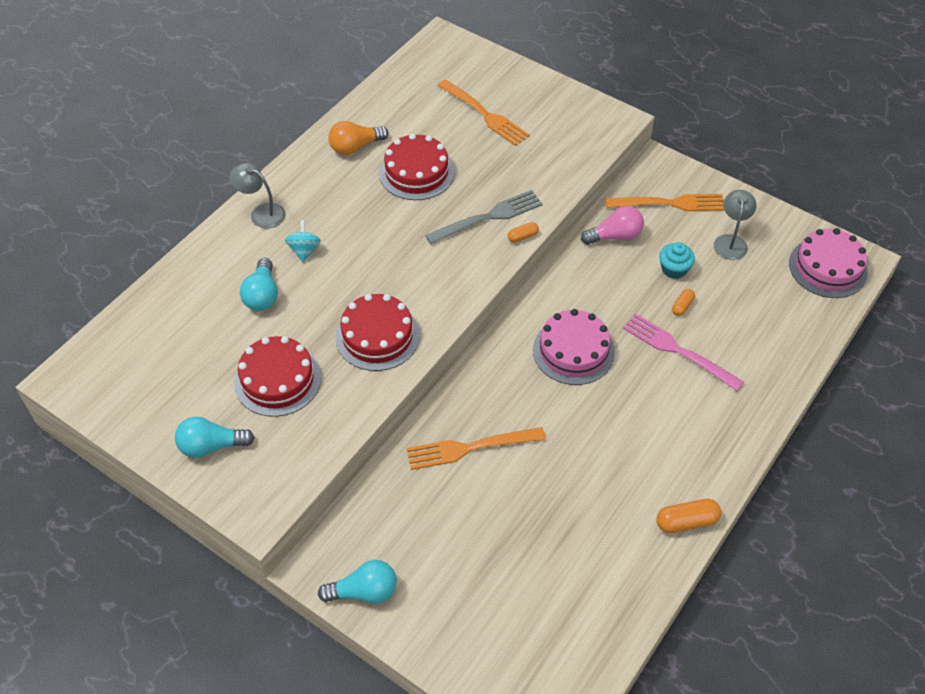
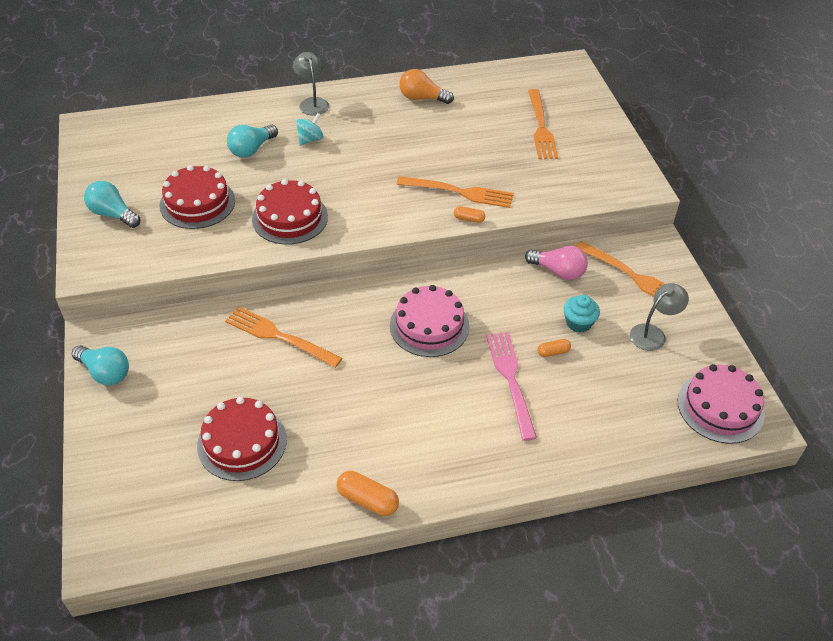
camera: 40 degrees right, 5 degrees down
(416, 172) = (444, 136): red cake -> red cake (242, 442)
(488, 217) = (459, 192): grey fork -> orange fork

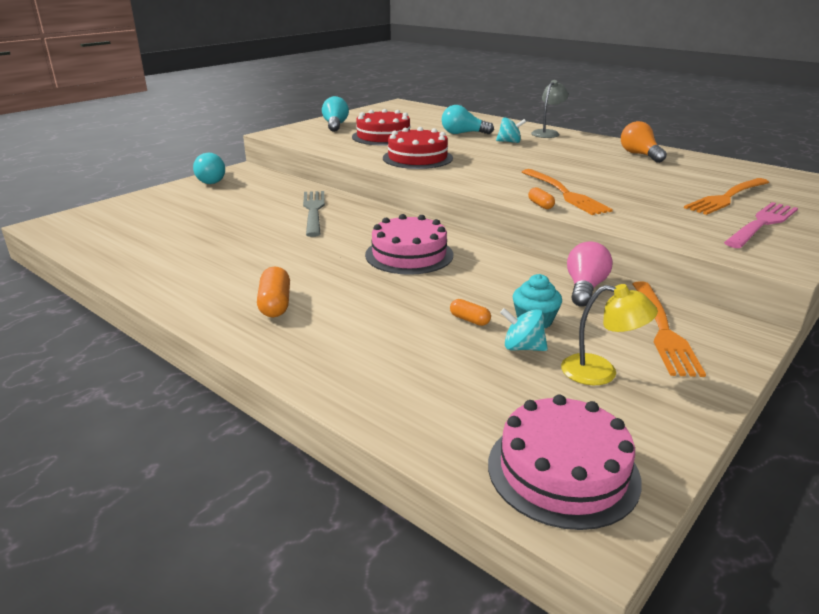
camera: 55 degrees right, 20 degrees down
(242, 442) = (191, 231): red cake -> none
(279, 336) = (313, 211): orange fork -> grey fork
(367, 500) = (171, 292): orange capsule -> orange capsule (275, 304)
(510, 380) = (397, 310): pink fork -> pink fork (762, 224)
(558, 271) = (585, 288): pink light bulb -> pink light bulb turned 150 degrees counterclockwise
(604, 349) = (522, 347): none -> turquoise spinning top
(653, 334) = (601, 372): grey lamp -> yellow lamp

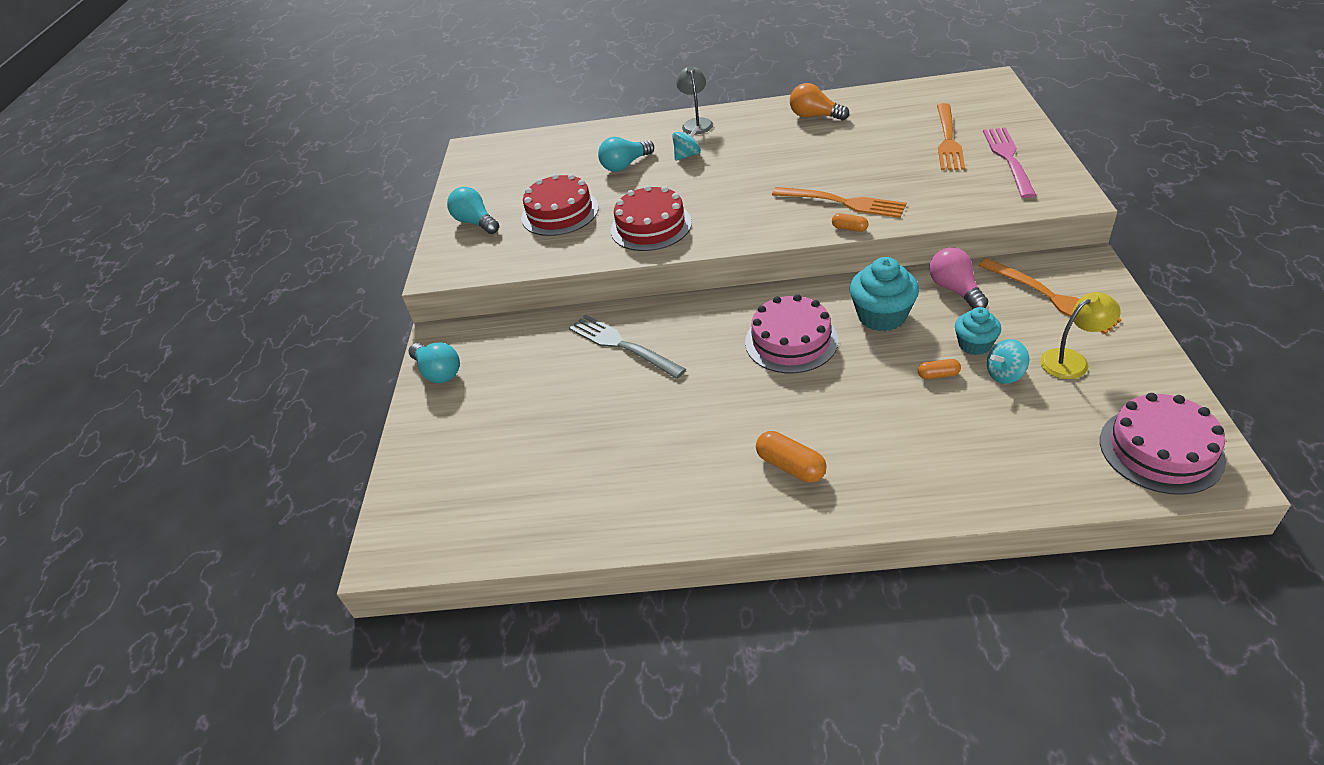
camera: 35 degrees left, 15 degrees up
(497, 273) = (882, 316): none -> turquoise cupcake

